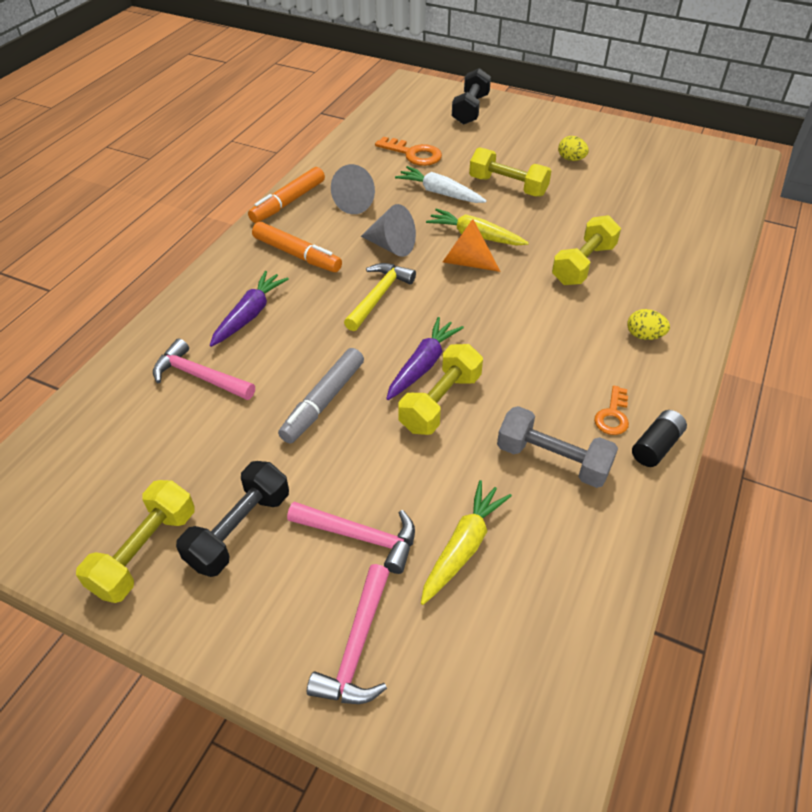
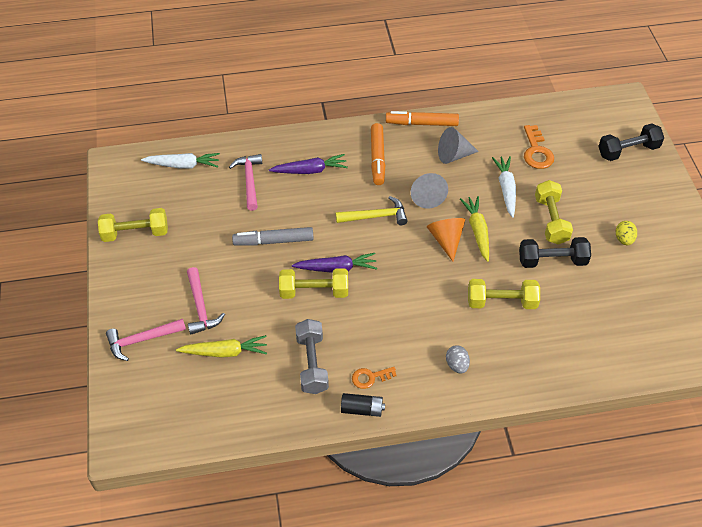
camera: 55 degrees right, 5 degrees up
(89, 431) = (183, 165): none -> white carrot
(239, 530) = (171, 259): black dumbbell -> black dumbbell (552, 260)
(644, 336) = (457, 365): yellow egg -> grey egg

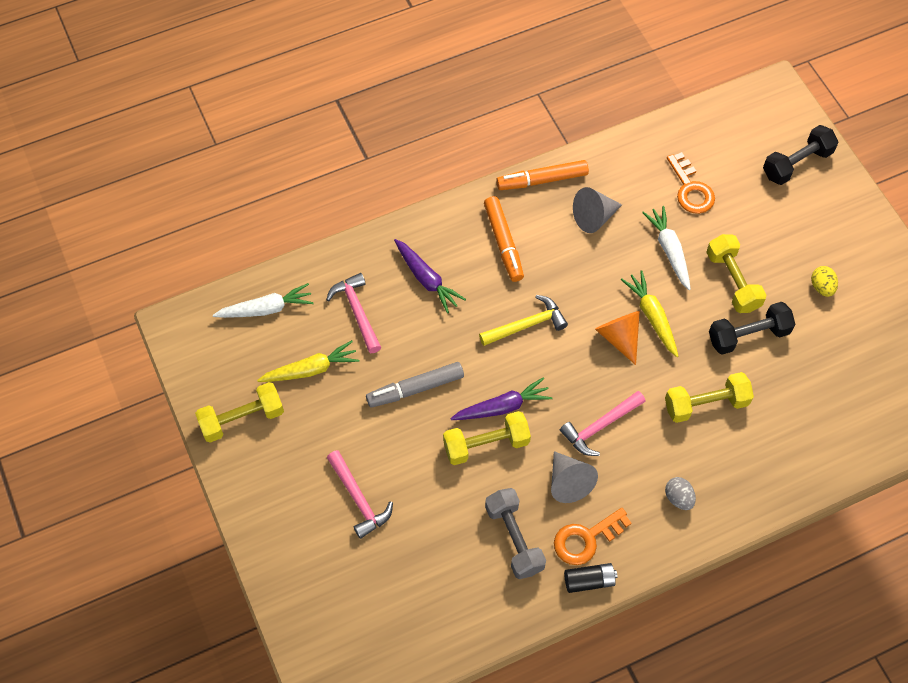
camera: 15 degrees left, 10 degrees up
(142, 340) = (304, 560): pink hammer -> pink hammer (600, 426)
(225, 352) = (408, 550): yellow carrot -> yellow carrot (311, 369)
(310, 170) = (427, 279): purple carrot -> purple carrot turned 75 degrees clockwise
(370, 377) = (586, 539): orange key -> orange key, size x1.55
(426, 196) = (578, 282): grey cone -> grey cone (568, 482)

